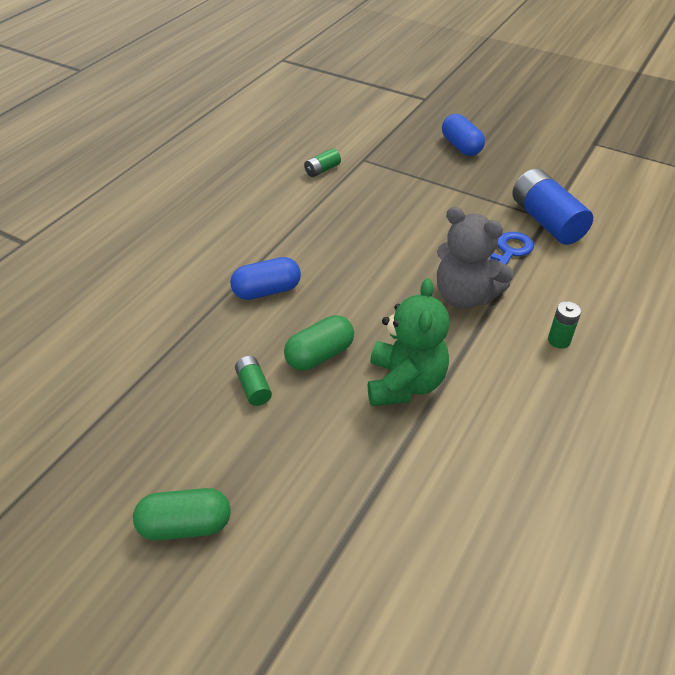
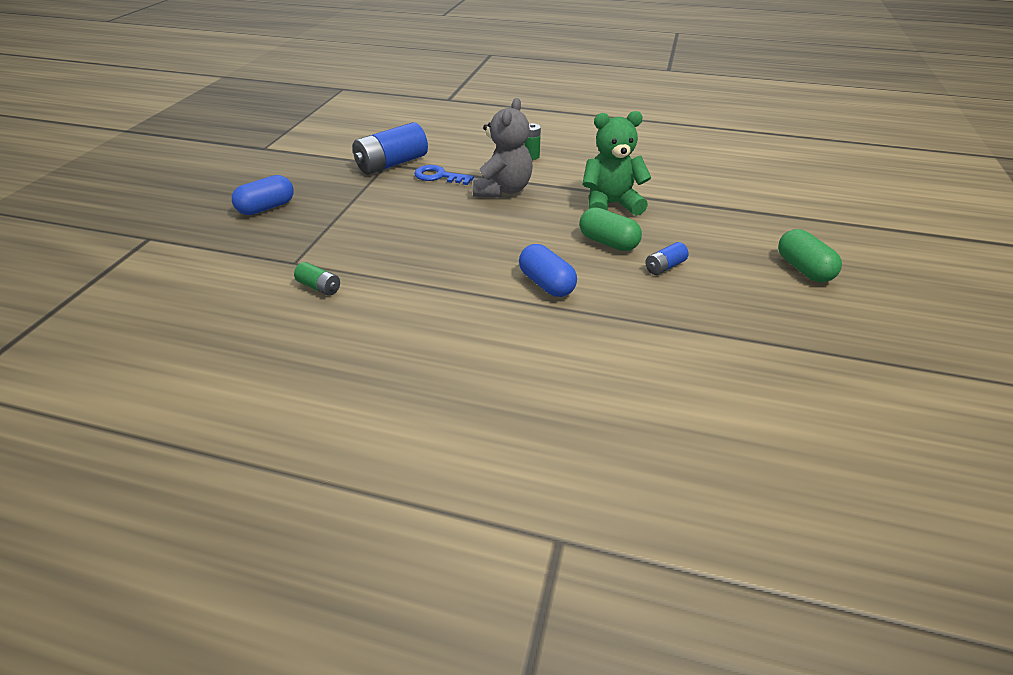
camera: 105 degrees left, 5 degrees down
(253, 387) = (664, 267): green battery -> blue battery

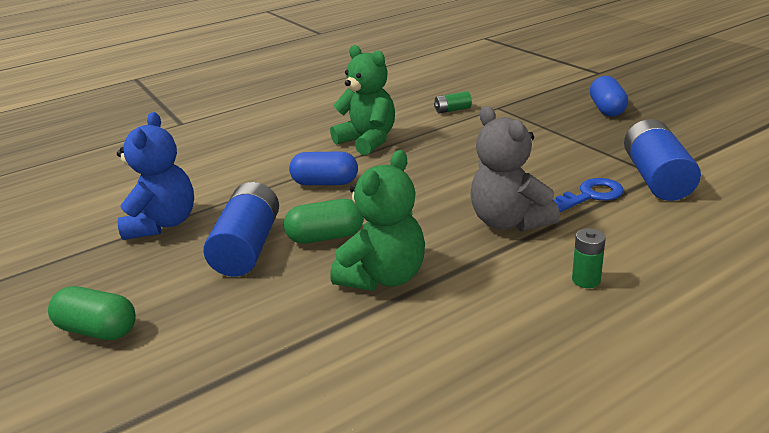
camera: 135 degrees right, 10 degrees down
(443, 305) = (368, 141): none -> green teddy bear
(664, 267) = (248, 247): blue battery -> blue battery, size x2.09
(713, 332) = (163, 223): none -> blue teddy bear

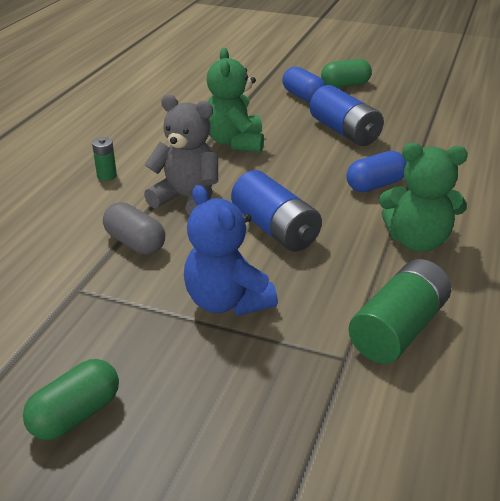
camera: 140 degrees right, 5 degrees up
(163, 223) = (428, 126): blue teddy bear -> blue teddy bear (227, 301)
(326, 237) = (305, 151): green capsule -> green capsule (76, 415)
(452, 110) = (398, 329): green battery -> green battery, size x2.09
(590, 195) = (135, 243): blue key -> grey capsule
(607, 109) = (186, 410): blue capsule -> blue capsule (303, 96)
(656, 178) = (79, 284): blue battery -> blue battery (275, 229)

